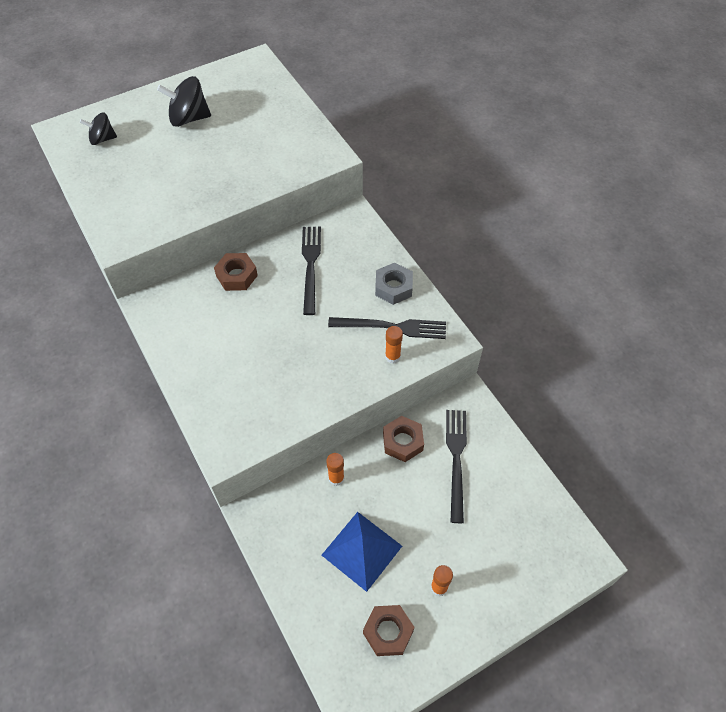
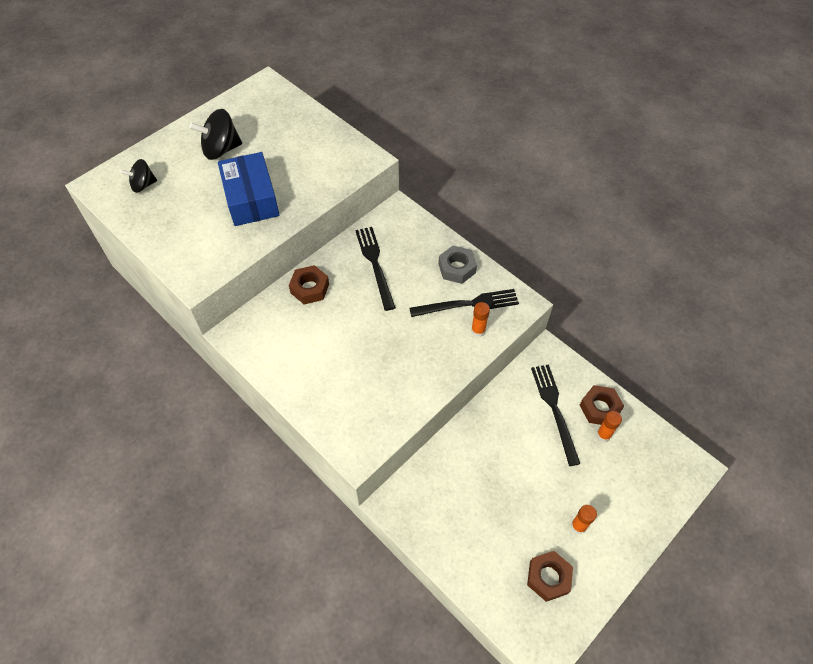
camera: 15 degrees left, 0 degrees up
(200, 173) = (251, 199): none -> blue box
(336, 478) = (455, 453): orange glue stick -> orange glue stick (603, 435)
(361, 550) = (500, 511): blue pyramid -> none
(403, 442) = (503, 405): brown nut -> brown nut (600, 408)

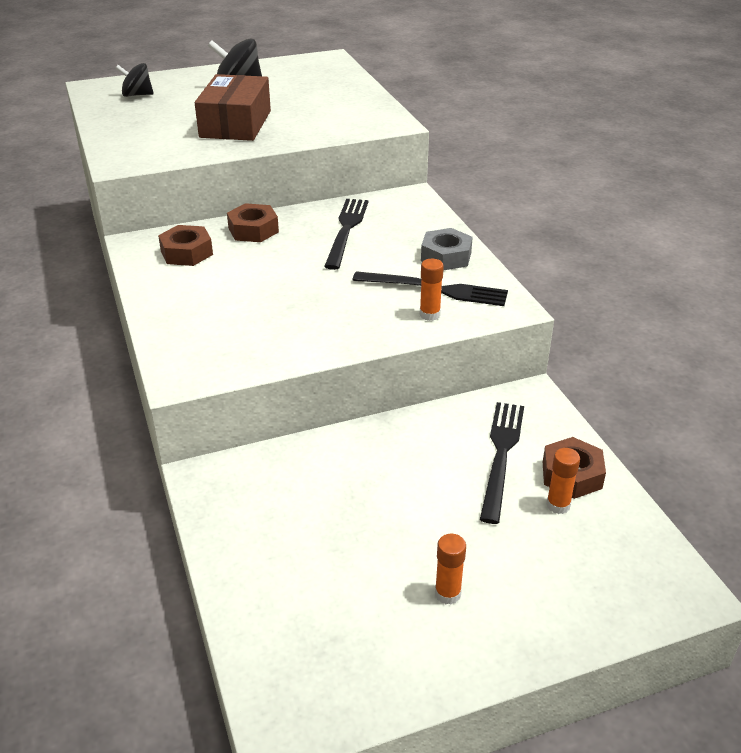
camera: 25 degrees right, 20 degrees down
(251, 199) = (236, 124): blue box -> brown box
(548, 577) = (357, 636): brown nut -> brown nut (186, 253)

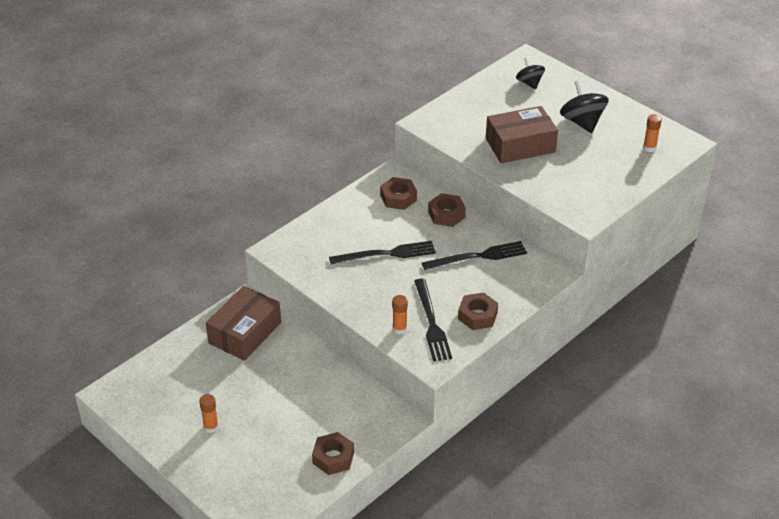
camera: 65 degrees right, 5 degrees up
(268, 496) = (245, 333): none -> brown box
(446, 256) = (477, 316): grey nut -> brown nut
(501, 455) = (333, 420): black fork -> black fork (386, 254)
(558, 505) = (302, 457): orange glue stick -> orange glue stick (649, 148)

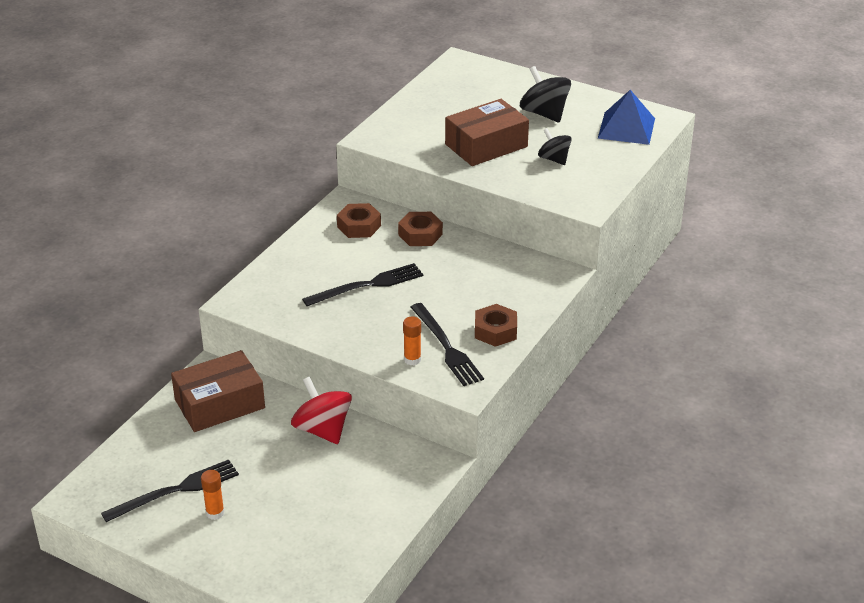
camera: 15 degrees left, 5 degrees down
(245, 333) = (219, 404): brown box -> brown box turned 45 degrees clockwise
(318, 372) = (322, 430): none -> red spinning top
(333, 458) = (374, 518): brown nut -> none
(478, 257) = (472, 271): black fork -> black fork (176, 491)
(529, 83) = (471, 84): black spinning top -> black spinning top (554, 159)
(649, 148) = (626, 128): orange glue stick -> blue pyramid

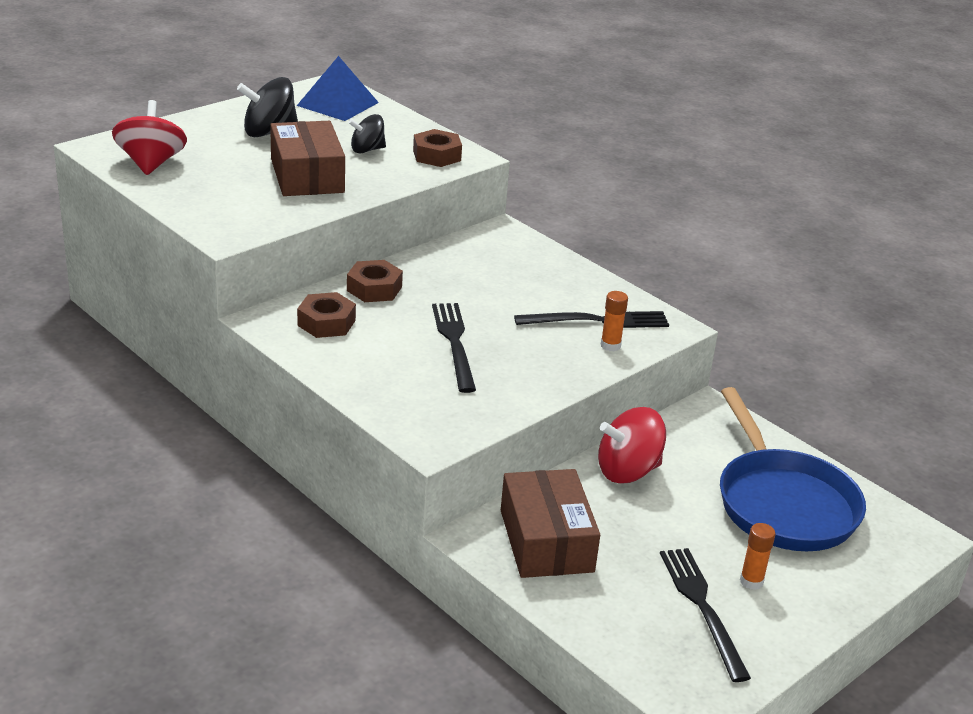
camera: 75 degrees left, 5 degrees down
(322, 521) = (783, 503): none -> blue pan
(451, 85) = (151, 164): none -> red spinning top
(495, 331) = (583, 288): brown nut -> brown nut (436, 155)

